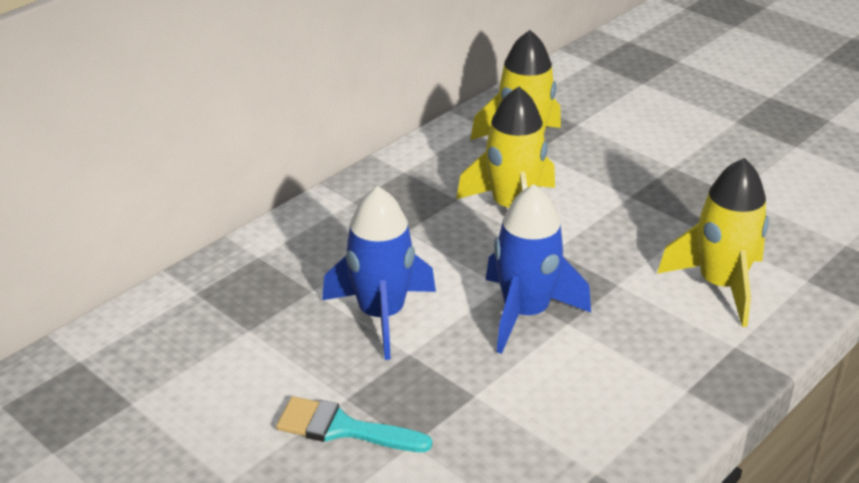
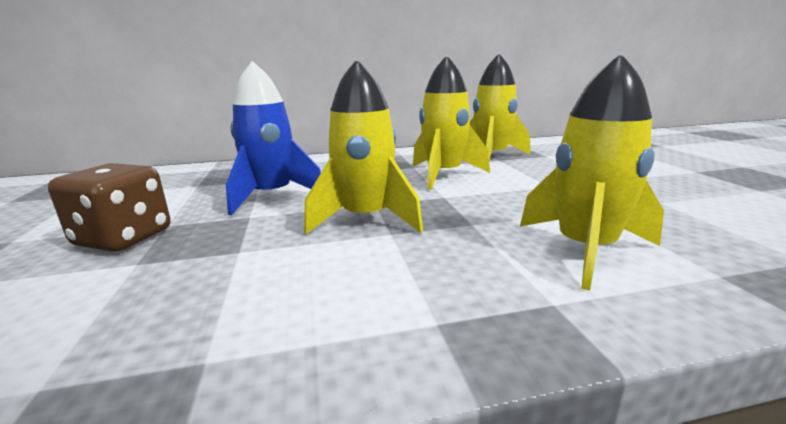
camera: 35 degrees right, 15 degrees down
(342, 428) = (124, 238): turquoise brush -> brown dice
(525, 313) = (365, 219): blue rocket -> yellow rocket

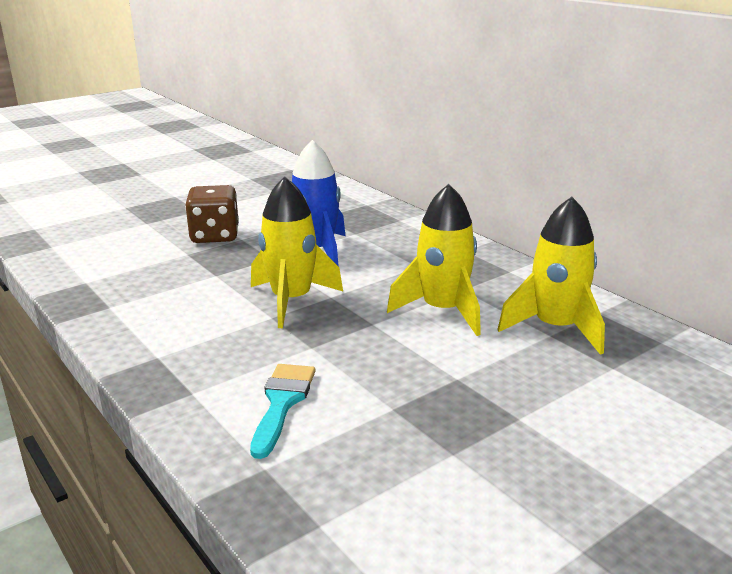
camera: 65 degrees right, 5 degrees up
(585, 250) = (282, 403): yellow rocket -> turquoise brush

